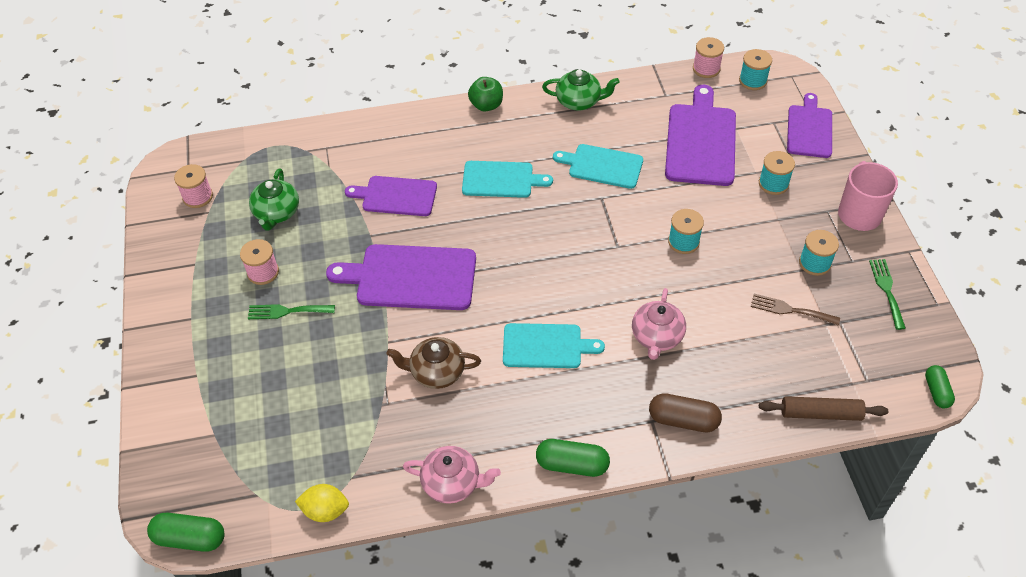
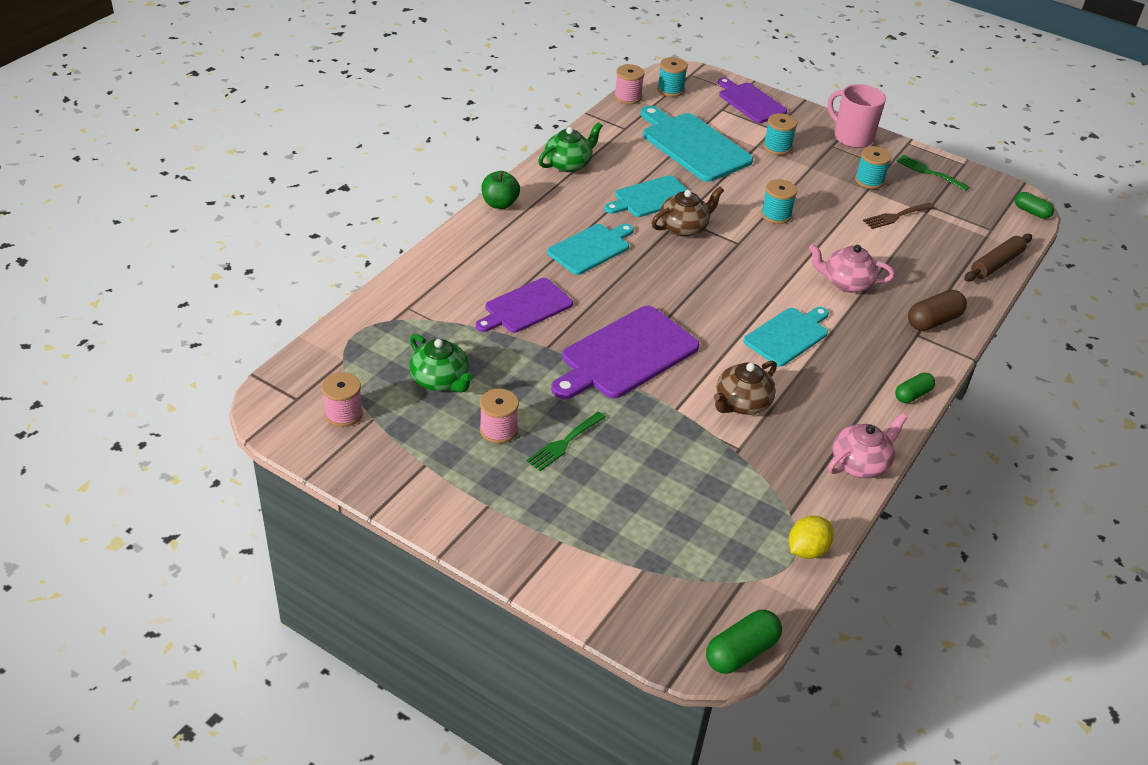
camera: 50 degrees left, 10 degrees down
(572, 464) = (912, 395): green capsule -> green capsule, size x0.66
(593, 206) = (684, 227): none -> brown teapot
(657, 337) = (846, 283): pink teapot -> pink teapot turned 135 degrees clockwise
(701, 141) = (693, 145): purple cutting board -> turquoise cutting board

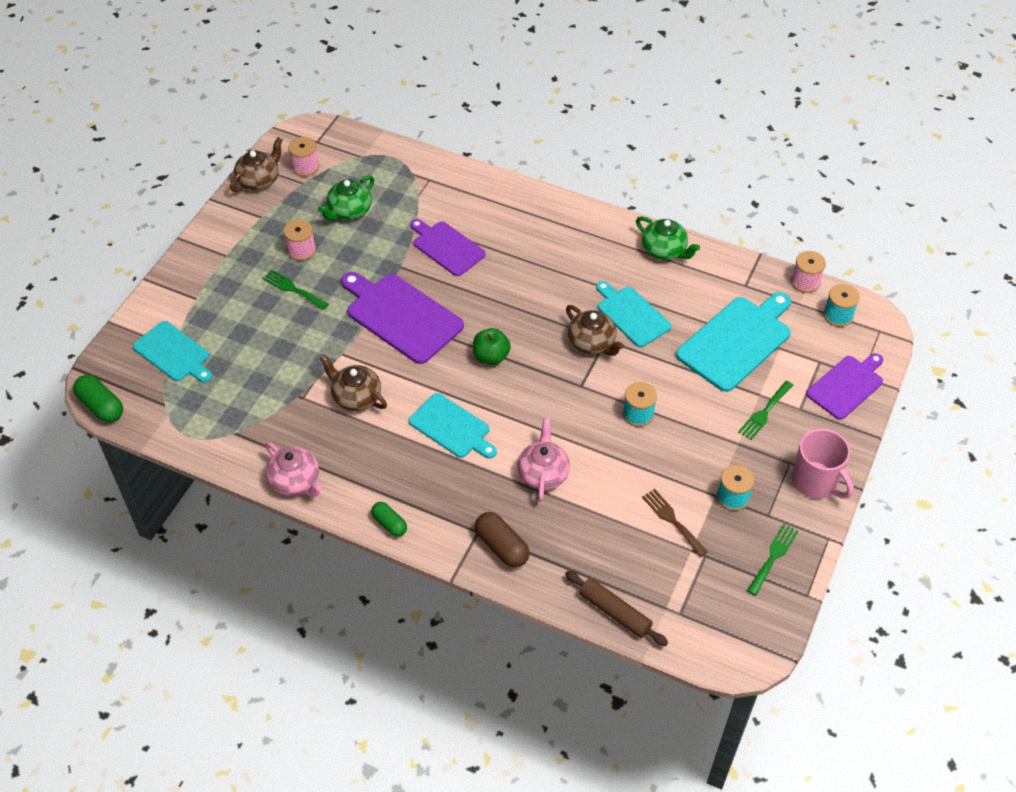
camera: 85 degrees right, 10 degrees up
(351, 462) = (259, 180): none -> brown teapot
(500, 204) = (584, 212): green apple -> green apple (491, 356)
(591, 248) = (539, 280): turquoise cutting board -> turquoise cutting board (173, 353)
(777, 147) = (764, 412): turquoise spool -> green fork
(807, 550) = (197, 444): yellow lemon -> none
(852, 137) = (815, 481): pink mug -> pink mug turned 105 degrees clockwise
(1031, 212) = (730, 660): green capsule -> none

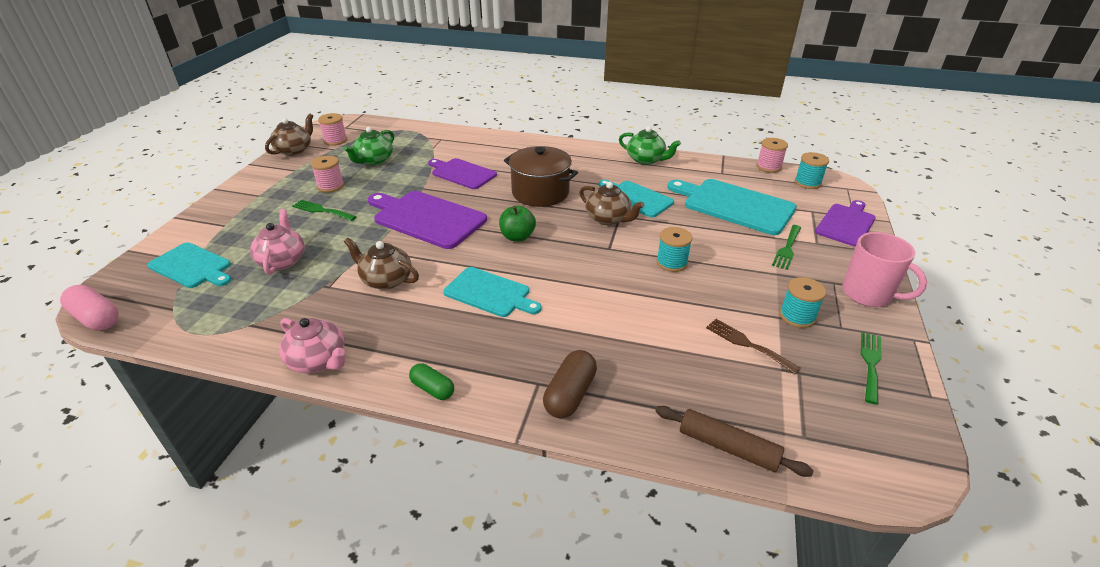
camera: 10 degrees left, 15 degrees down
(101, 406) = (96, 318): green capsule -> pink capsule
(502, 546) = (570, 394): brown capsule -> brown capsule turned 75 degrees clockwise
(528, 292) = (540, 193): none -> brown pot
(543, 473) = (595, 320): pink teapot -> pink teapot (282, 260)
(737, 341) = (734, 205): turquoise cutting board -> turquoise cutting board turned 90 degrees counterclockwise

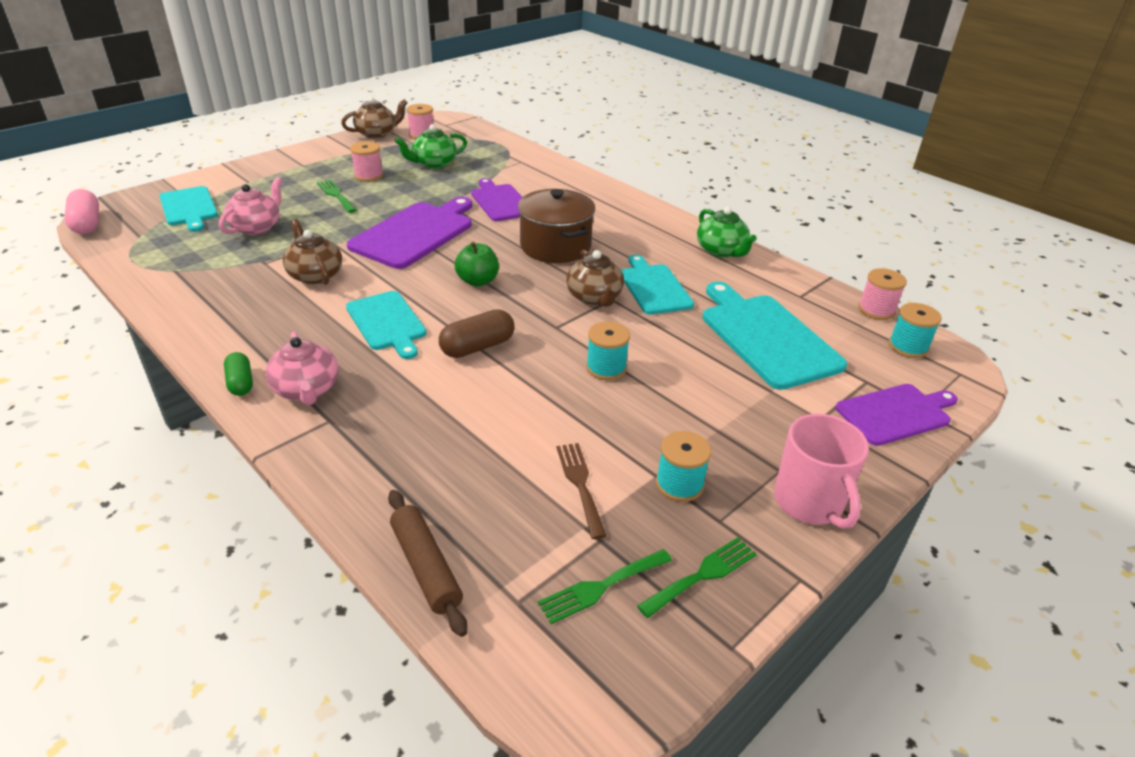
camera: 30 degrees right, 0 degrees up
(318, 360) = (187, 320): pink teapot -> pink teapot (306, 390)
(426, 218) = (415, 233): purple cutting board -> purple cutting board turned 60 degrees clockwise
(570, 394) = (344, 444): brown capsule -> brown capsule (477, 347)
(787, 249) = (769, 409): green fork -> green fork (601, 587)

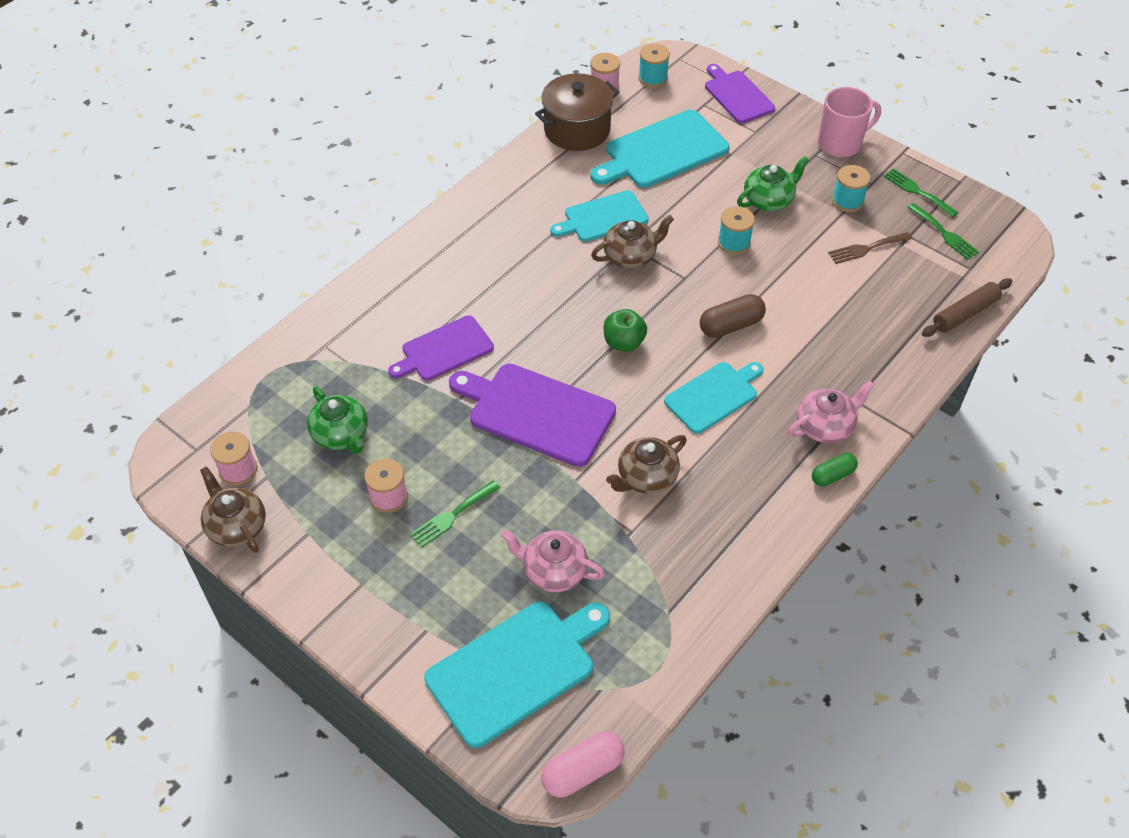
camera: 95 degrees left, 15 degrees up
(189, 208) = (516, 669): turquoise cutting board -> turquoise cutting board, size x1.54
(477, 347) = (731, 325): brown capsule -> brown capsule turned 75 degrees counterclockwise
(555, 246) = (541, 292): brown pot -> brown pot (577, 130)
(721, 251) = (523, 172): green teapot -> green teapot (769, 200)

